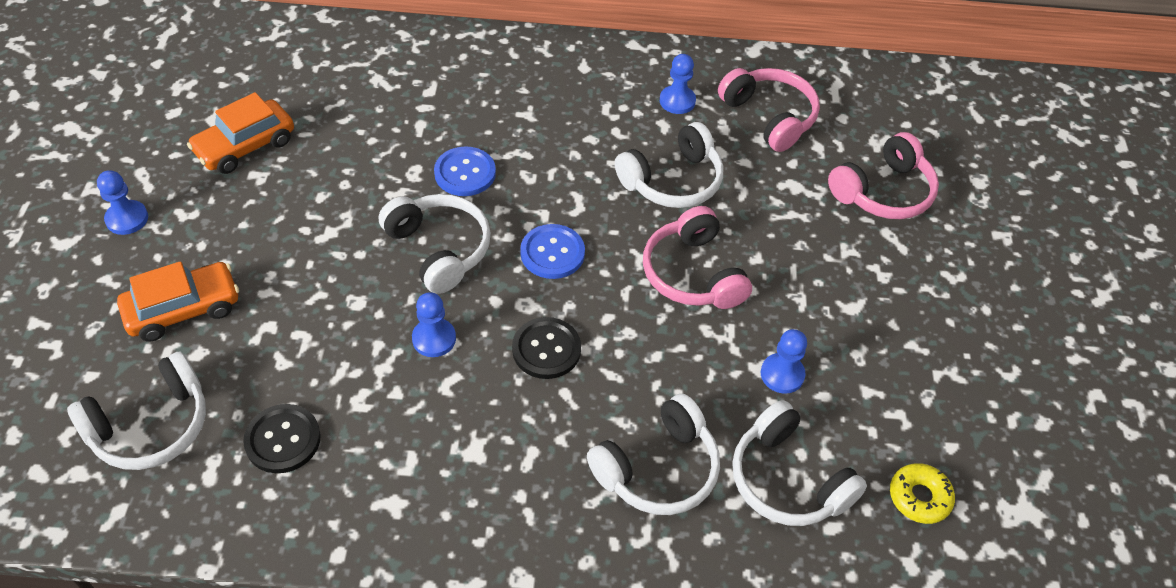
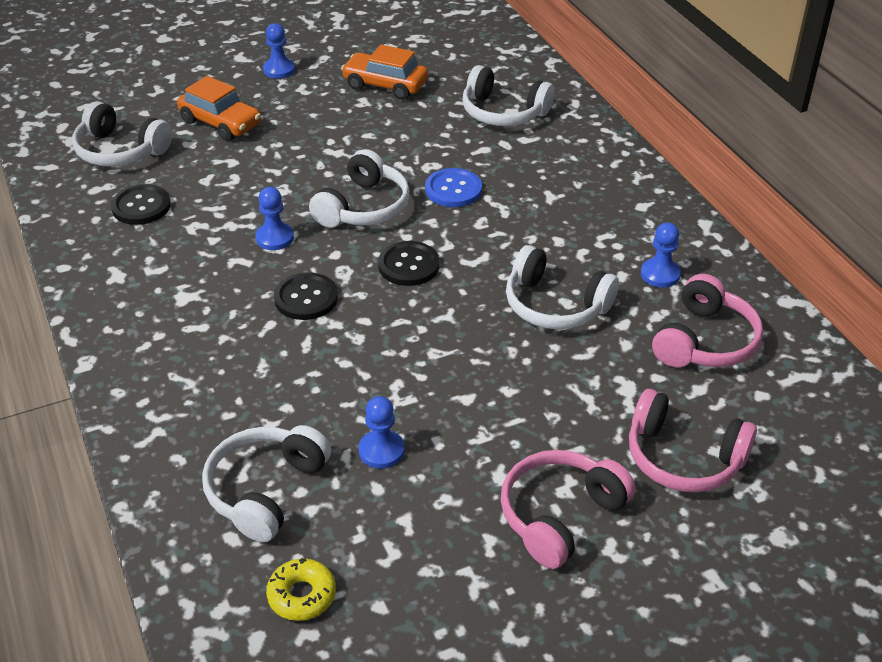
camera: 65 degrees right, 10 degrees down
(552, 253) = (408, 265): blue button -> black button
(658, 469) = (228, 403): white headphones -> white headphones (503, 112)
(692, 274) = (454, 354): pink headphones -> pink headphones (560, 515)

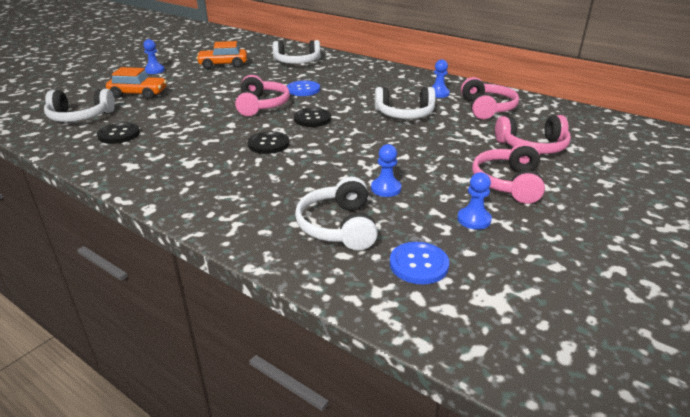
camera: 30 degrees left, 10 degrees down
(275, 238) = (222, 127): blue pawn -> blue pawn (474, 219)
(302, 595) = (418, 264): yellow donut -> blue button
(363, 207) = (261, 105): white headphones -> pink headphones

